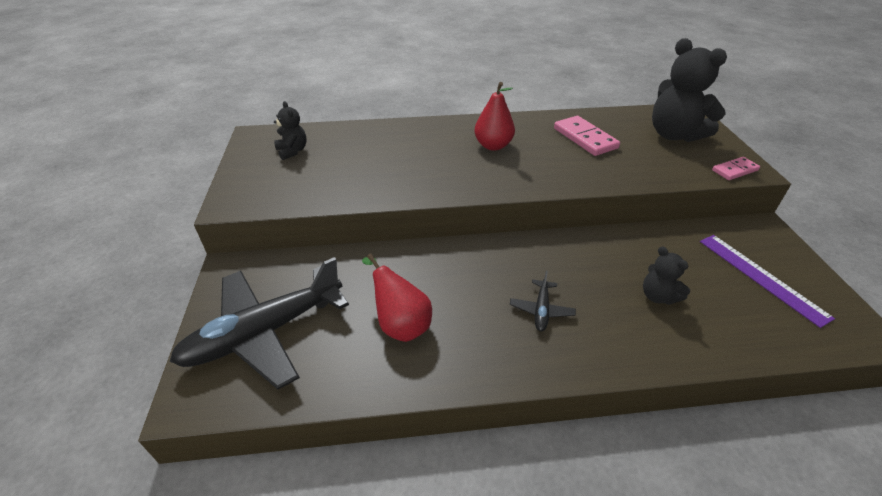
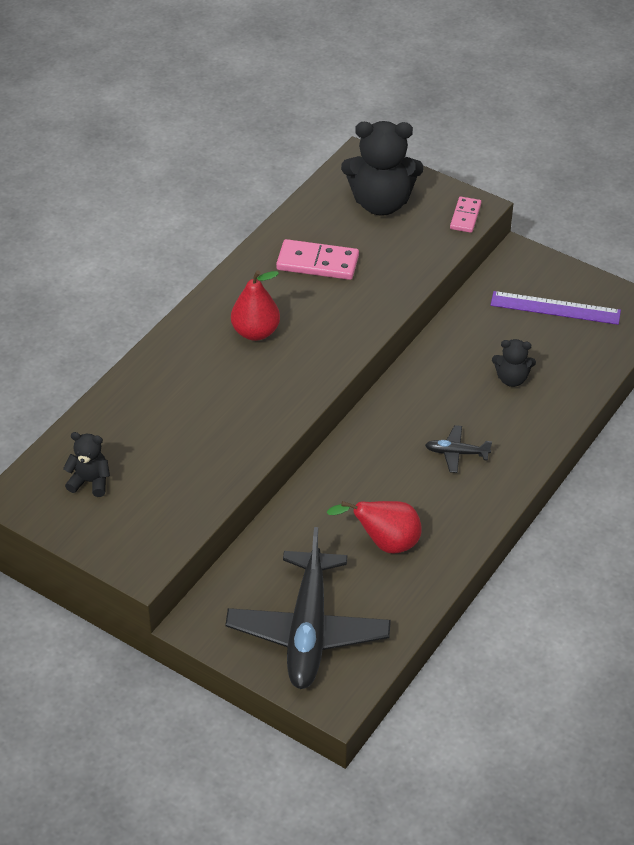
camera: 50 degrees left, 5 degrees up
(541, 310) = (456, 453): black plane -> black plane turned 135 degrees clockwise

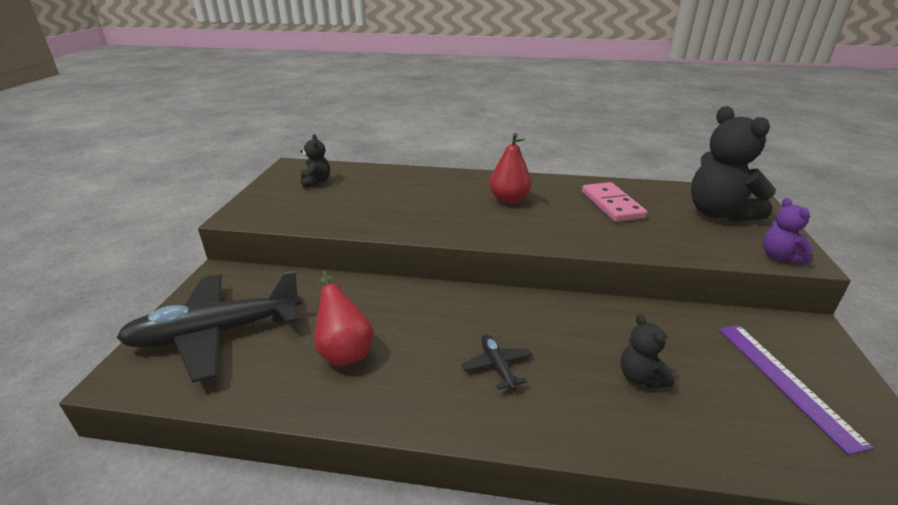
camera: 65 degrees right, 15 degrees down
(465, 216) = (779, 256): pink domino -> purple teddy bear

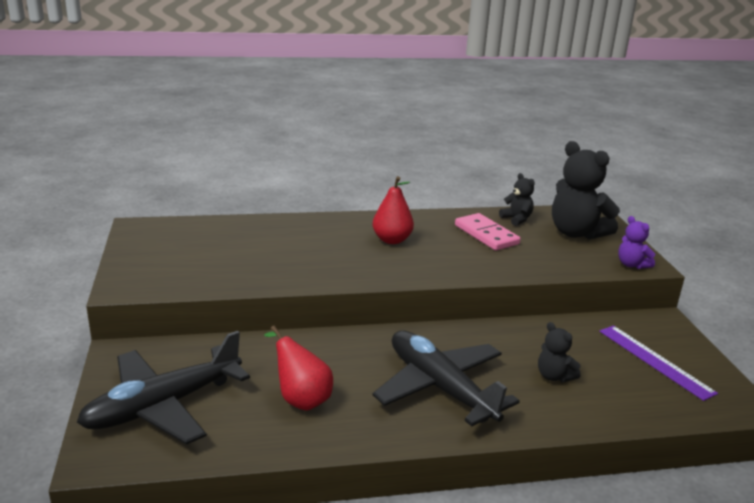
camera: 20 degrees left, 5 degrees down
(316, 182) = (180, 242): black teddy bear -> black teddy bear (516, 219)
(497, 366) = (440, 387): black plane -> black plane, size x2.39

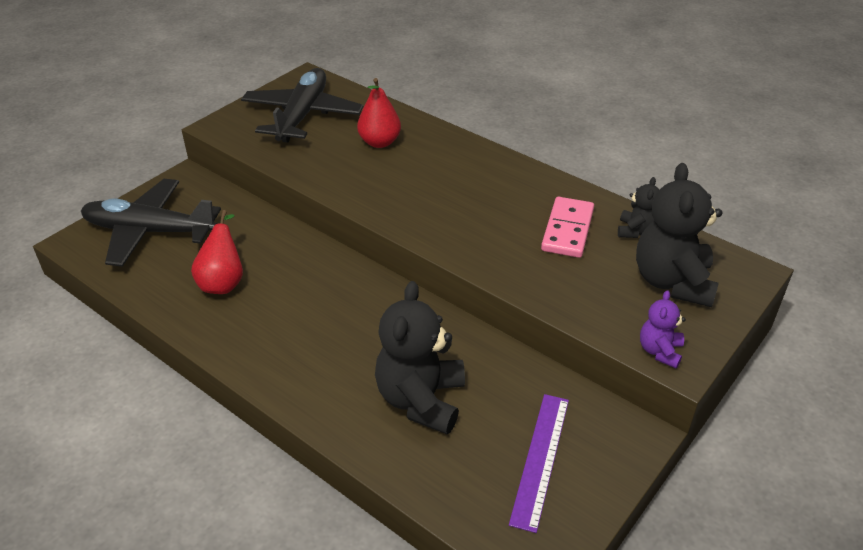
camera: 50 degrees right, 15 degrees up
(392, 240) = (468, 188): red pear -> red pear (379, 142)
(440, 387) = (320, 341): black plane -> black plane (302, 115)
(554, 376) = (421, 400): black teddy bear -> black teddy bear, size x1.98

